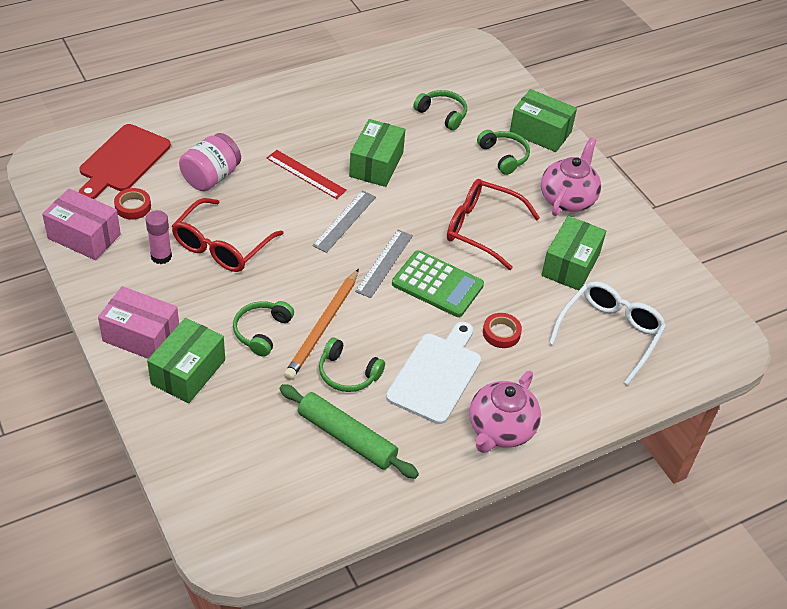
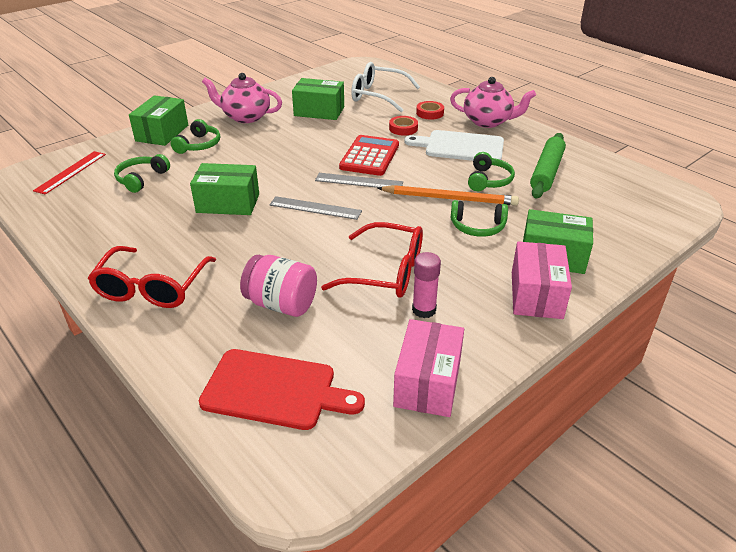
camera: 100 degrees left, 10 degrees down
(133, 206) = (357, 355): red tape -> red tape (430, 113)
(306, 174) = (255, 241): red ruler -> red ruler (71, 172)
(437, 284) = (370, 156): green calculator -> red calculator
(481, 228) = (295, 146): red glasses -> red glasses (152, 288)
(504, 156) = (199, 145): green headphones -> green headphones turned 150 degrees clockwise

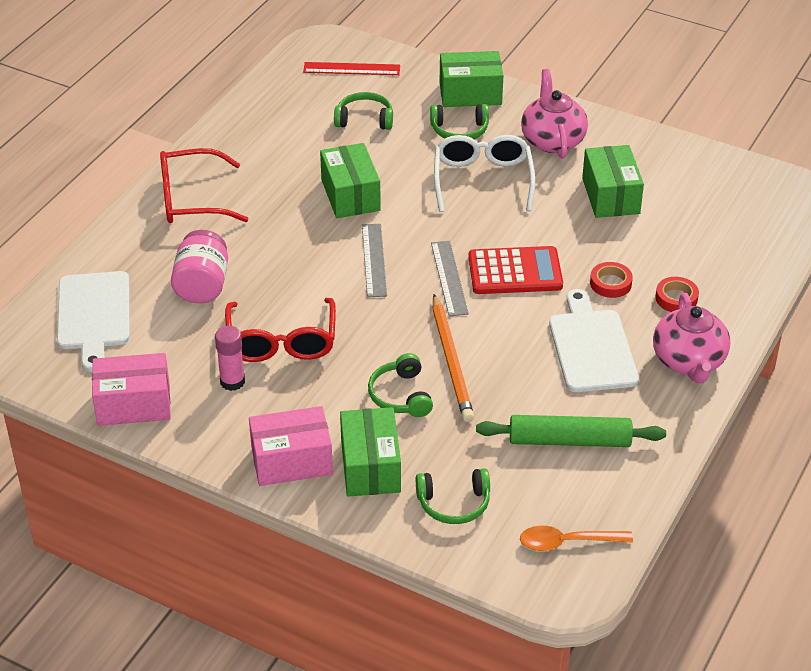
camera: 70 degrees right, 5 degrees up
(274, 390) = (93, 315): red cutting board -> white cutting board
(377, 95) = (698, 236): white glasses -> white glasses (482, 180)
(488, 180) = (515, 388): green headphones -> green headphones (454, 503)
(642, 192) = (567, 542): none -> orange spoon

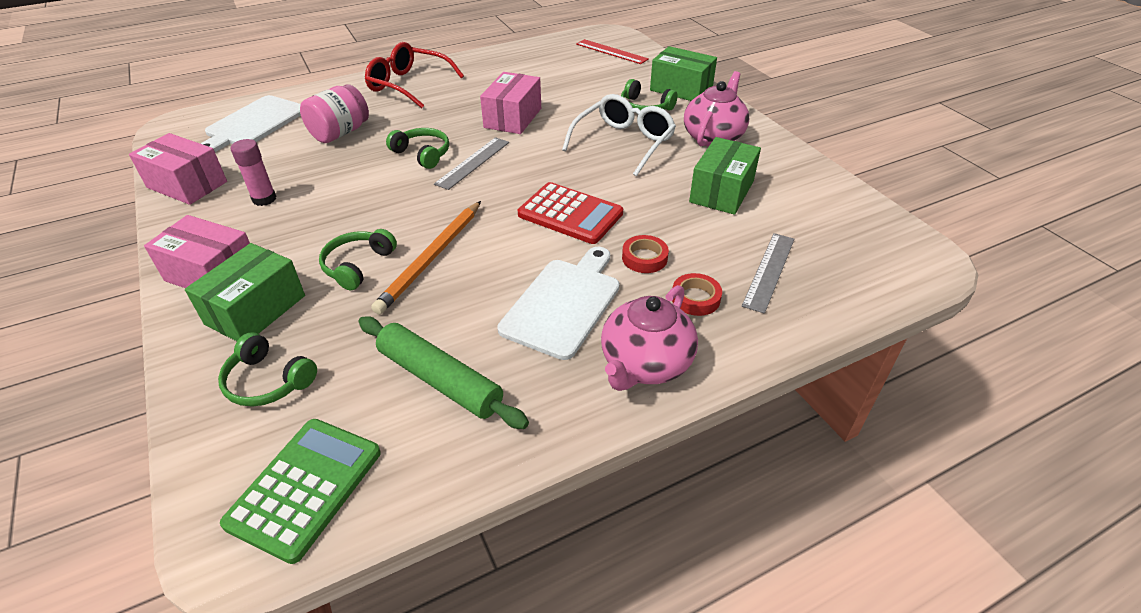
camera: 35 degrees right, 0 degrees up
(281, 342) = (334, 188): red glasses -> none
(350, 195) = (513, 118): green box -> pink box
(364, 119) = (583, 80): green headphones -> green headphones (422, 154)
(449, 278) = (512, 197): grey ruler -> grey ruler (769, 271)
(567, 542) = (305, 488): orange spoon -> green calculator

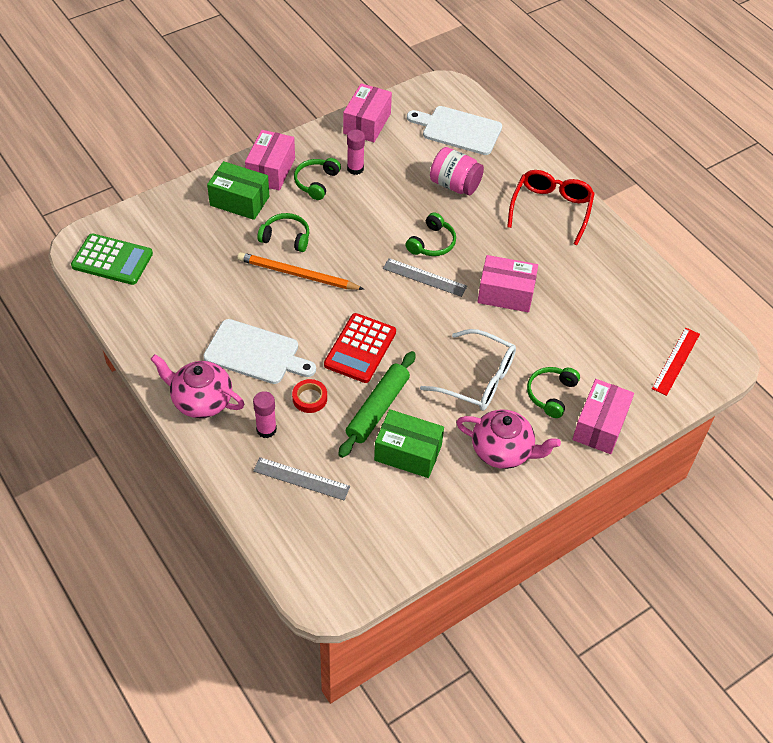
camera: 80 degrees right, 10 degrees up
(268, 381) = (182, 224): green headphones -> green headphones (316, 182)
(440, 379) = (185, 300): green rolling pin -> green rolling pin (378, 409)
(681, 89) = (600, 425): green box -> pink box
(695, 298) = (266, 429): red tape -> pink glue stick

